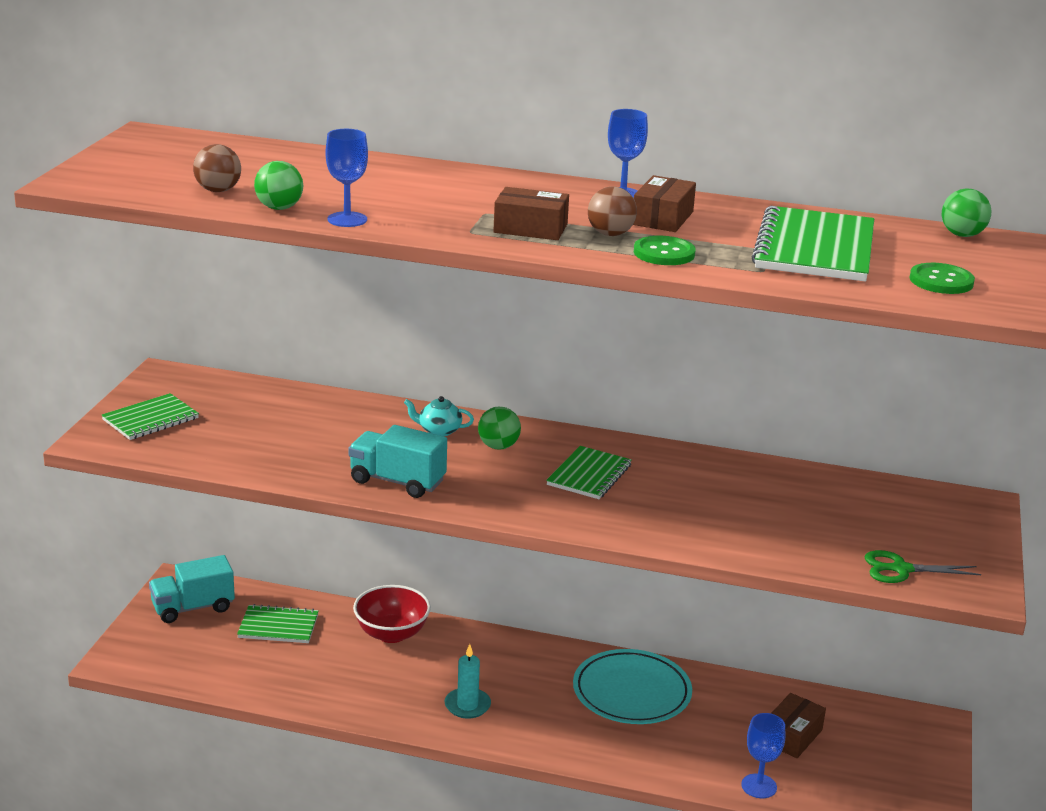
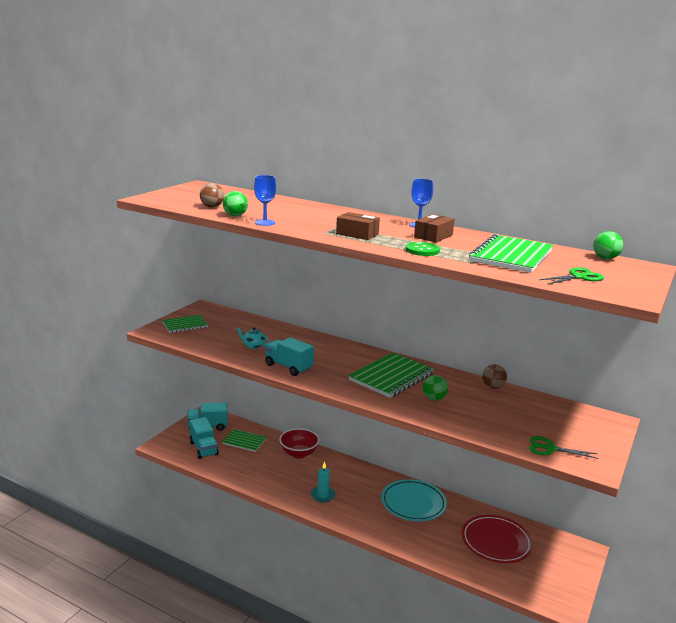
camera: 15 degrees right, 5 degrees down
(205, 653) = (203, 448): none -> turquoise truck
(439, 430) = (323, 346): turquoise teapot -> turquoise teapot (253, 346)
(498, 446) = (350, 357): green ball -> green ball (434, 398)
(589, 475) = (391, 377): green notebook -> green notebook, size x1.67
(610, 234) = (399, 240): brown ball -> brown ball (493, 387)
(759, 786) = (467, 566): blue goblet -> none
(792, 736) = (496, 542): brown box -> red plate
(941, 281) = (578, 277): green button -> green scissors

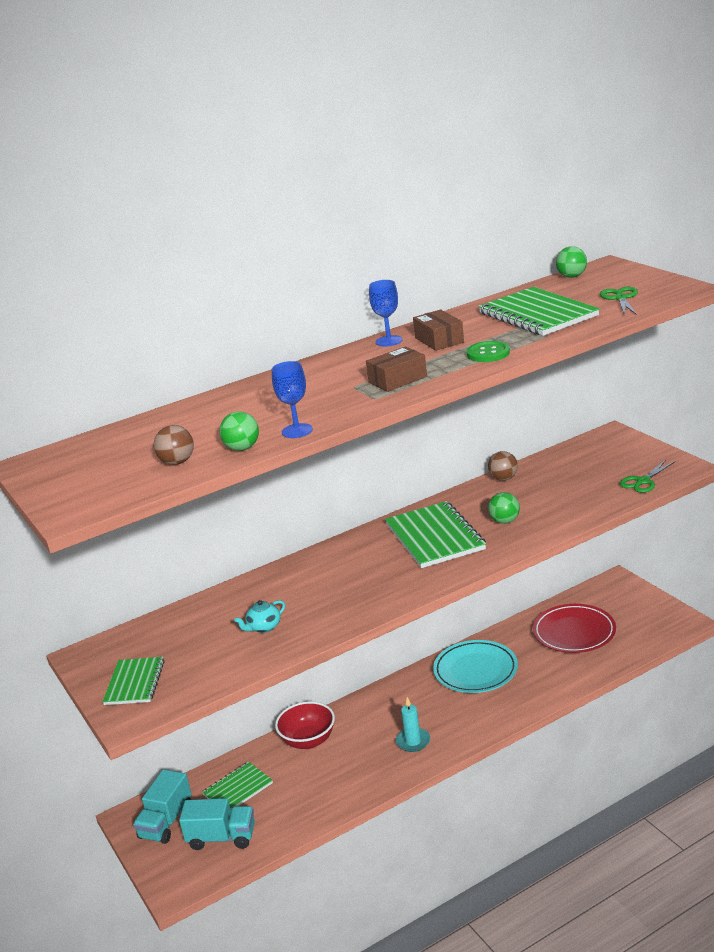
camera: 55 degrees left, 5 degrees up
(288, 367) = (352, 608): turquoise truck -> none

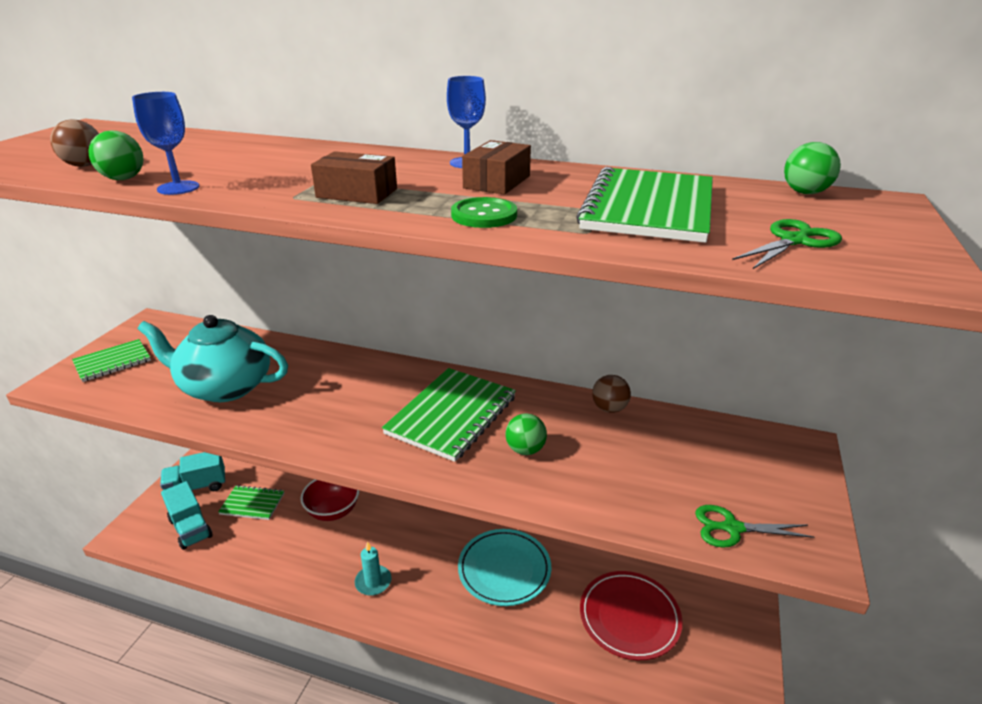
camera: 45 degrees right, 5 degrees up
(263, 627) = (225, 387): turquoise teapot -> turquoise teapot, size x2.50

